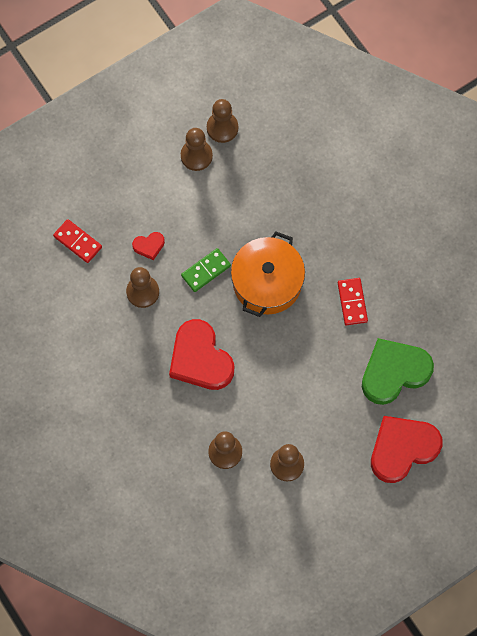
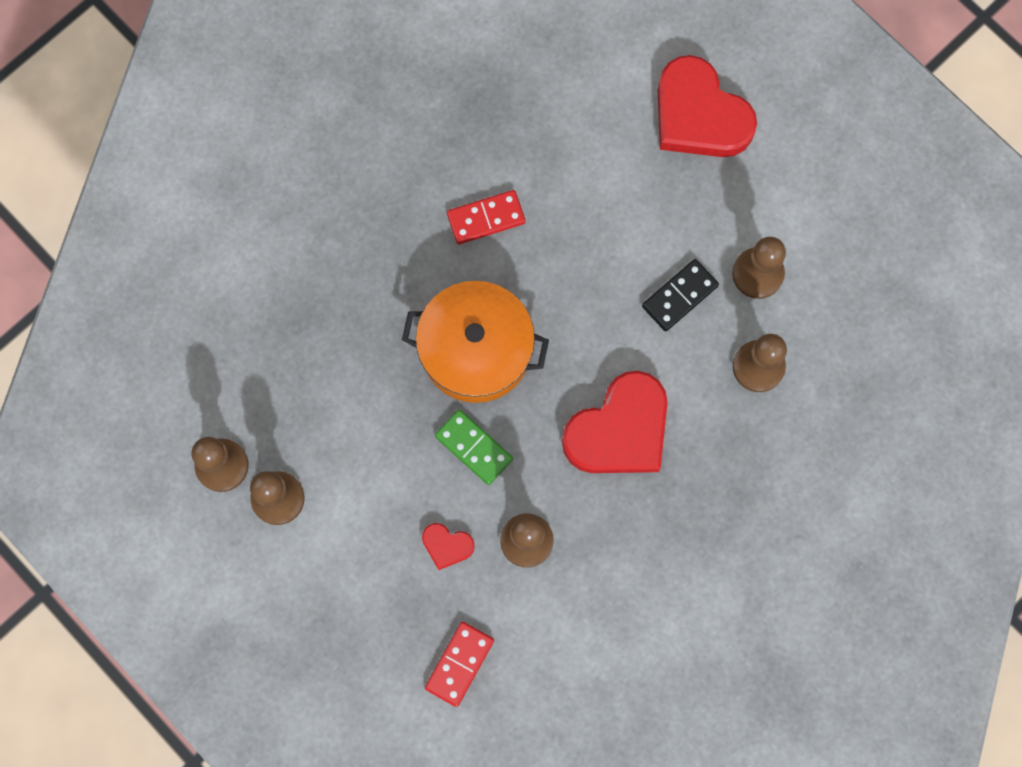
camera: 100 degrees left, 5 degrees up
(149, 246) = (447, 546): red heart -> red heart turned 135 degrees clockwise
(280, 412) = (680, 296): none -> black domino
(394, 372) = (585, 143): green heart -> none

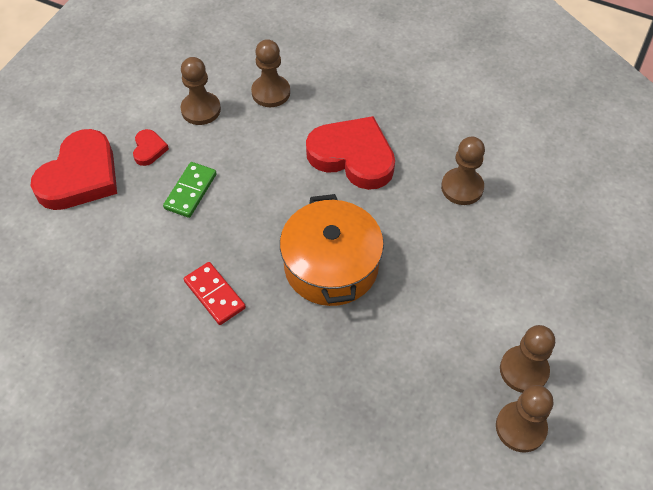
camera: 110 degrees left, 20 degrees down
(447, 546) = (493, 236): red heart -> red heart (149, 149)
(459, 664) = (572, 201): red domino -> none
(474, 447) = (410, 242): green domino -> green domino (190, 191)
(680, 296) = (235, 149): black domino -> none

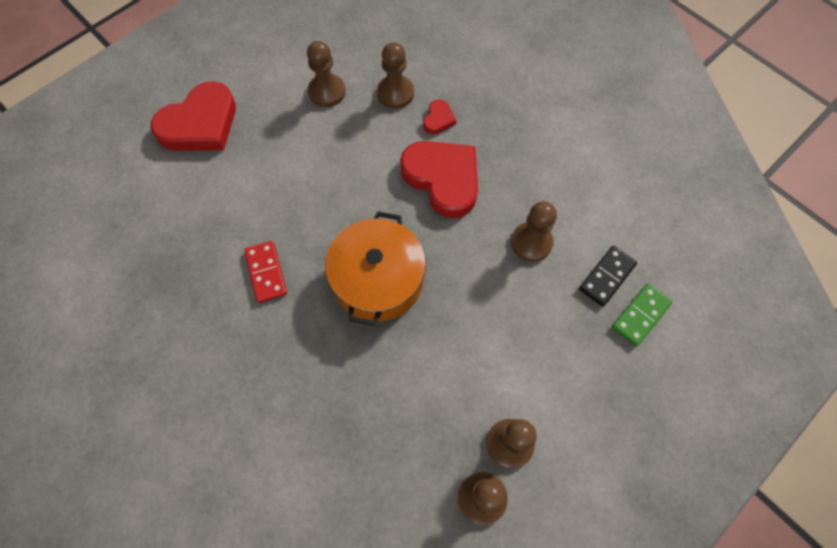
camera: 20 degrees right, 10 degrees up
(149, 149) = (267, 116): red heart -> red heart (438, 119)
(190, 191) = (286, 168): green domino -> green domino (640, 315)
(544, 196) = (606, 277): none -> black domino

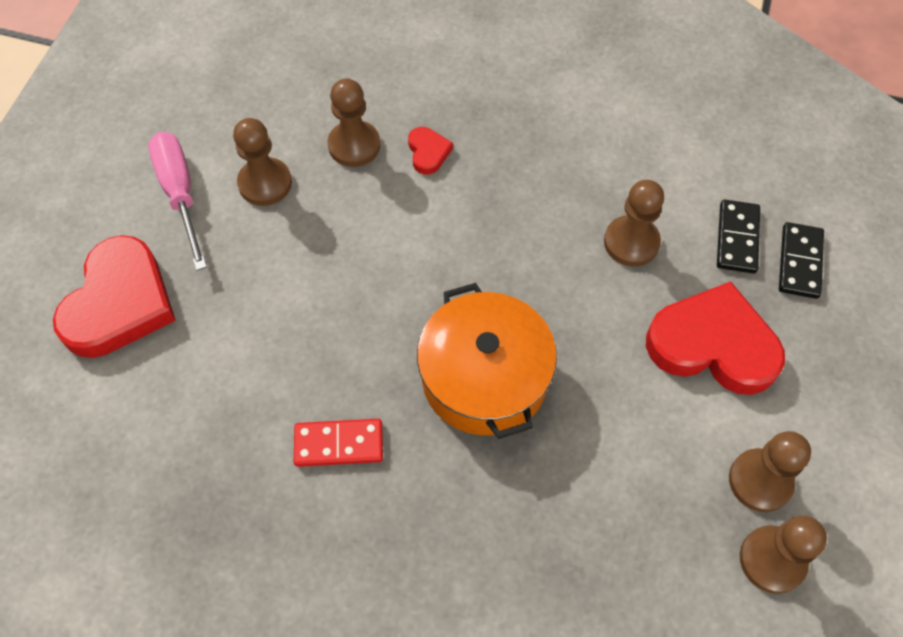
camera: 30 degrees left, 5 degrees down
(266, 272) = (339, 444): red domino -> red domino turned 45 degrees counterclockwise
(274, 75) = (180, 194): none -> pink screwdriver
(443, 179) = (481, 220): red heart -> red heart (713, 345)
(640, 315) = (799, 262): green domino -> black domino

